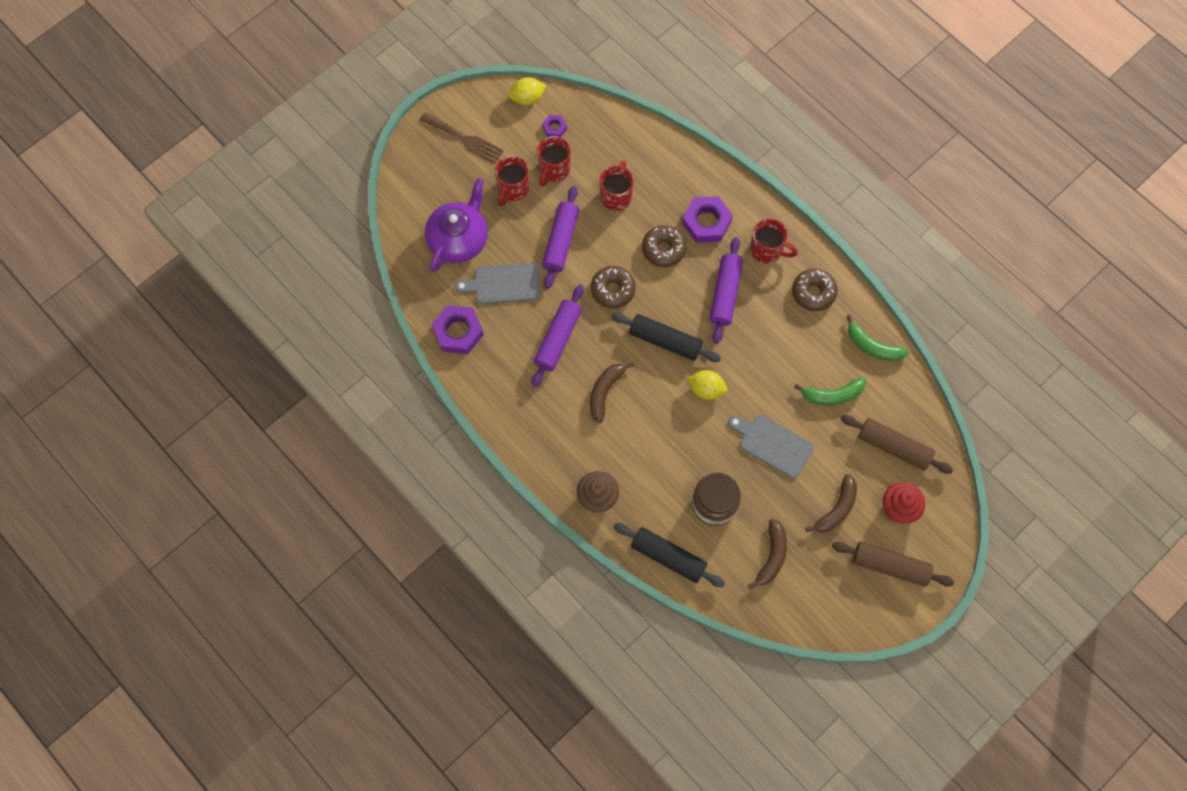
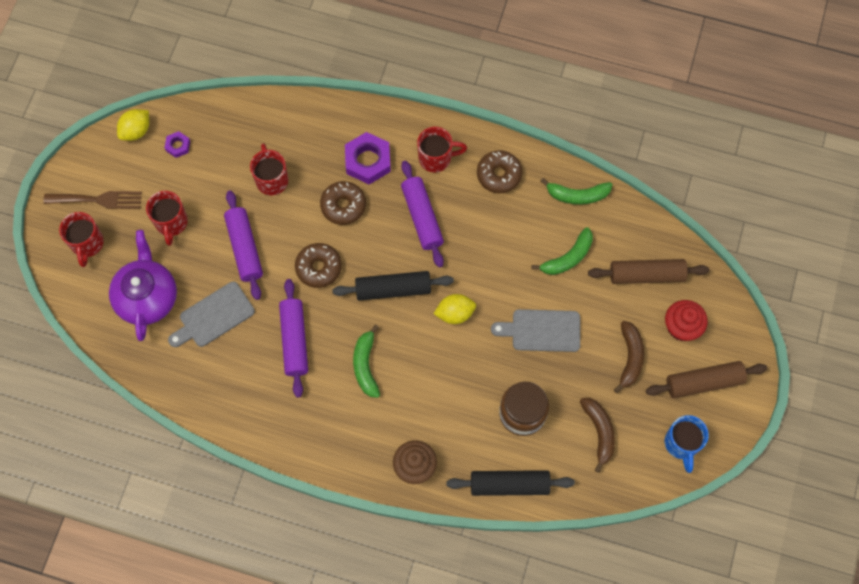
camera: 30 degrees left, 0 degrees up
(458, 332) = (197, 384): purple nut -> none
(554, 170) = (200, 185): red mug -> red mug (87, 244)
(605, 392) = (366, 365): brown banana -> green banana
(838, 607) = (681, 444): none -> blue mug

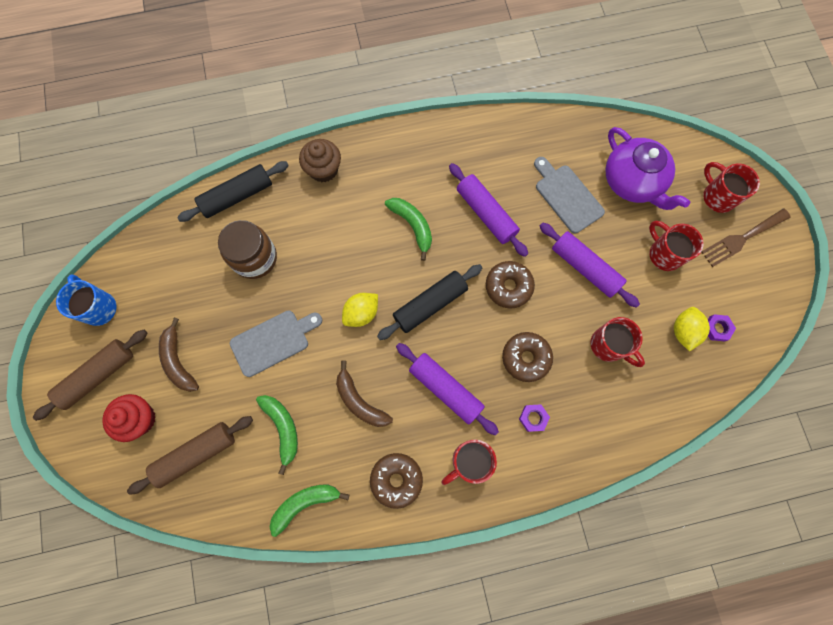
camera: 150 degrees right, 5 degrees up
(136, 131) = (765, 321): yellow lemon -> yellow lemon (683, 331)
(214, 316) = (566, 196): grey cutting board -> grey cutting board turned 60 degrees counterclockwise
(368, 161) = (533, 418): purple nut -> purple nut, size x0.51
(568, 258) = (282, 428): green banana -> green banana turned 135 degrees clockwise
(599, 432) = (179, 278): brown banana -> brown banana (360, 401)

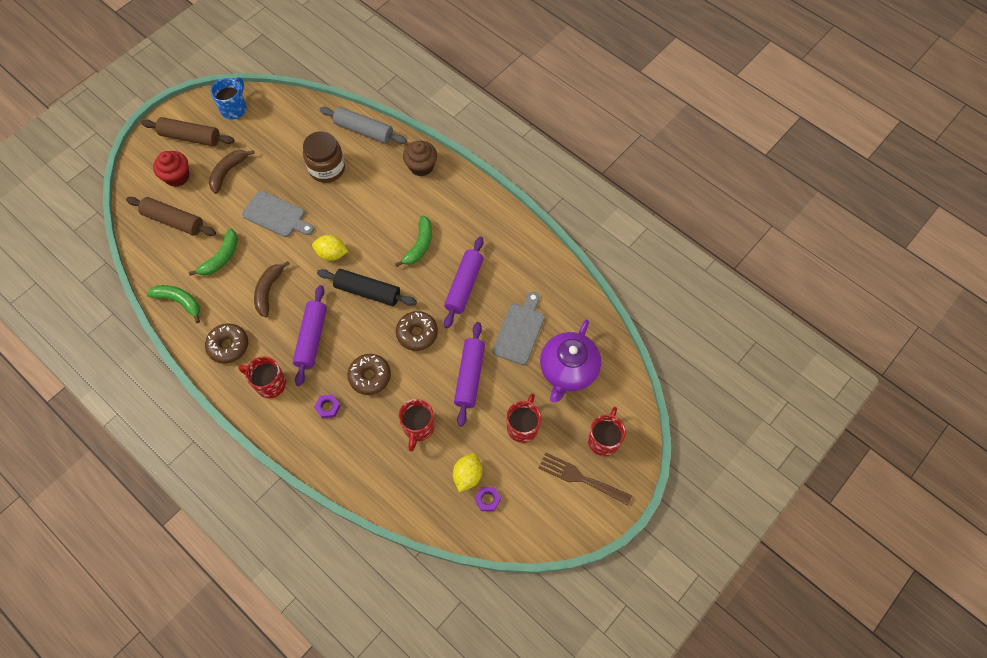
camera: 55 degrees right, 10 degrees down
(237, 196) = (364, 131): black rolling pin -> grey rolling pin
(683, 331) = (467, 475): yellow lemon -> yellow lemon turned 45 degrees counterclockwise

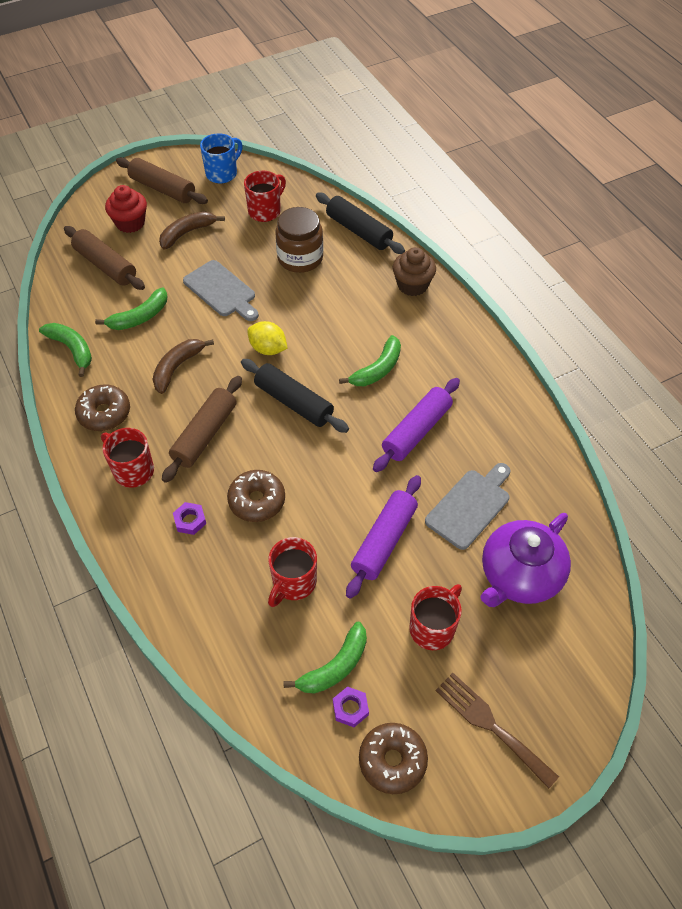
camera: 20 degrees right, 10 degrees down
(312, 338) = (205, 435): purple rolling pin -> brown rolling pin
(364, 131) = (359, 231): grey rolling pin -> black rolling pin
(417, 333) = (336, 468): brown donut -> brown donut (392, 761)
(467, 475) = (335, 666): yellow lemon -> green banana
(604, 440) = (541, 684): red mug -> red mug (265, 211)

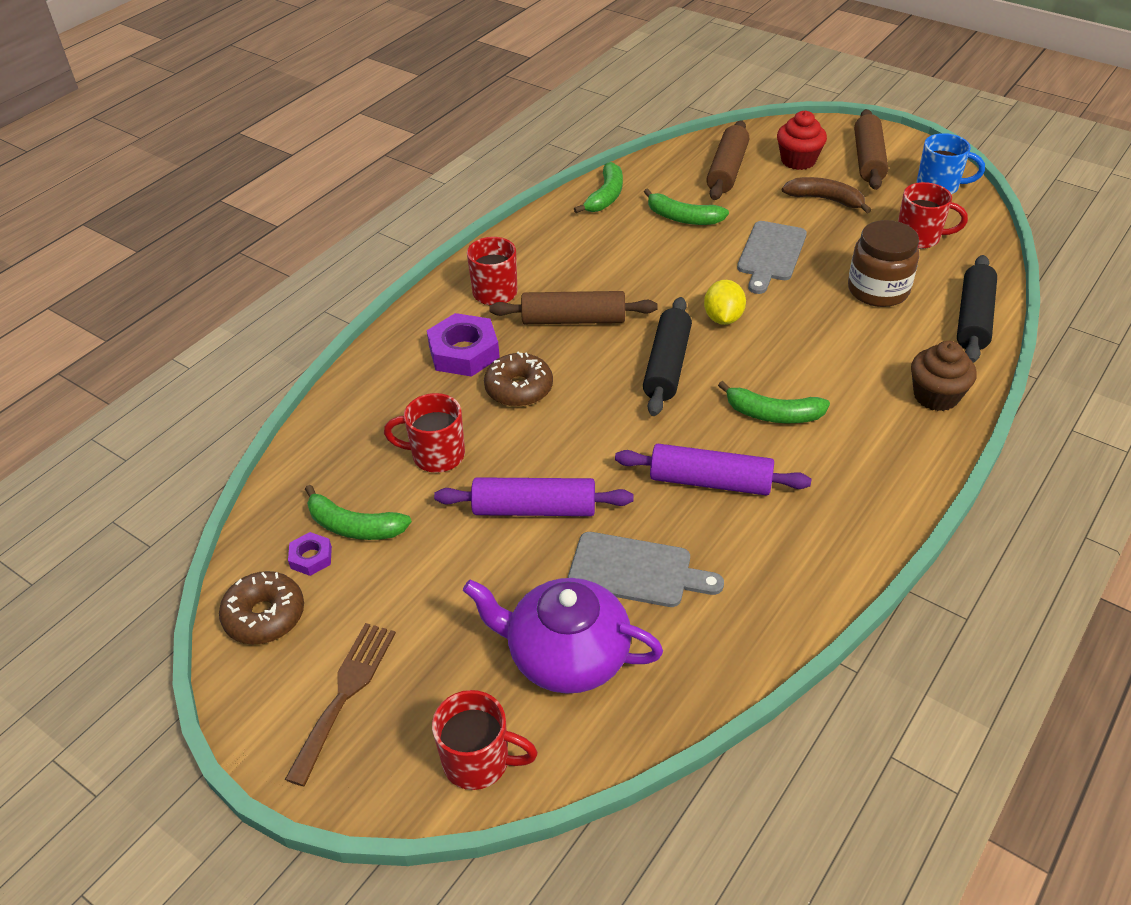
camera: 65 degrees right, 10 degrees down
(104, 413) = (547, 247): brown donut -> none
(177, 367) = (641, 267): brown banana -> none
(190, 520) = (464, 352): purple nut -> purple nut, size x1.95
(433, 628) = (445, 594): red mug -> red mug (479, 761)

